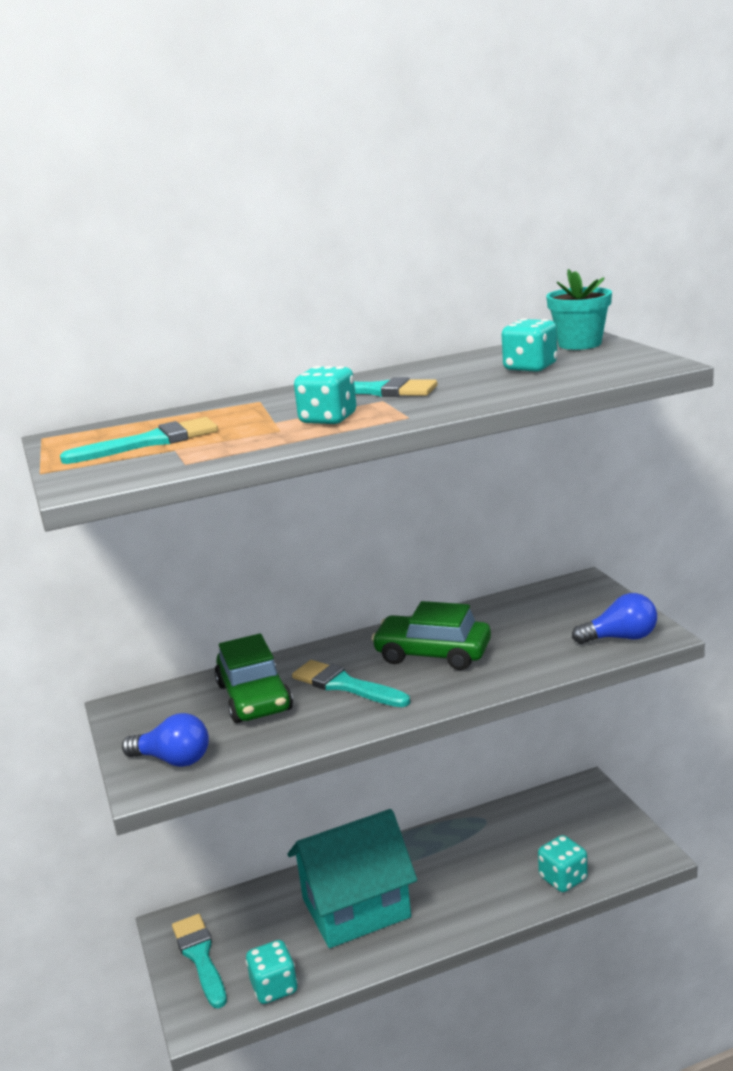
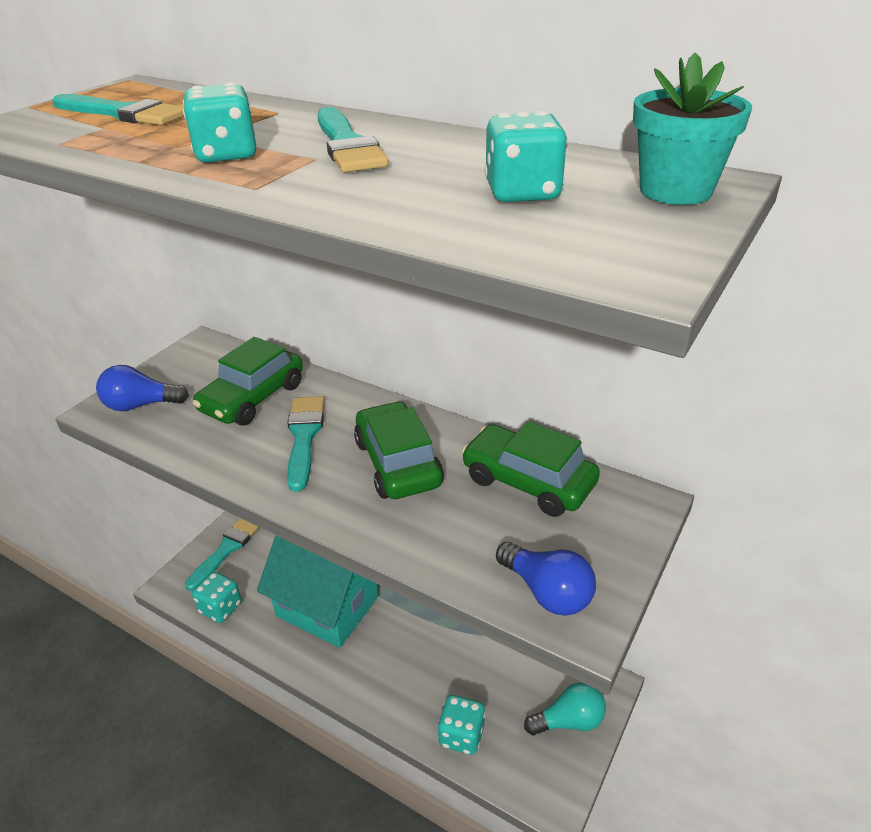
camera: 50 degrees right, 15 degrees up
(173, 760) = (141, 405): blue light bulb -> blue light bulb turned 105 degrees clockwise
(516, 612) = (528, 481): none -> green car
(600, 817) = (569, 721): none -> turquoise light bulb

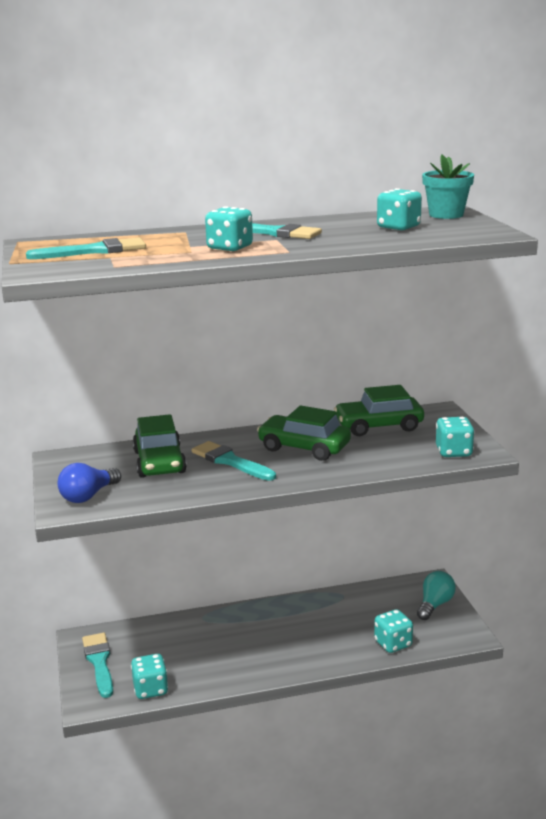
camera: 45 degrees left, 15 degrees down
(327, 606) = (226, 644): turquoise house -> none
(547, 592) = (453, 452): blue light bulb -> turquoise dice

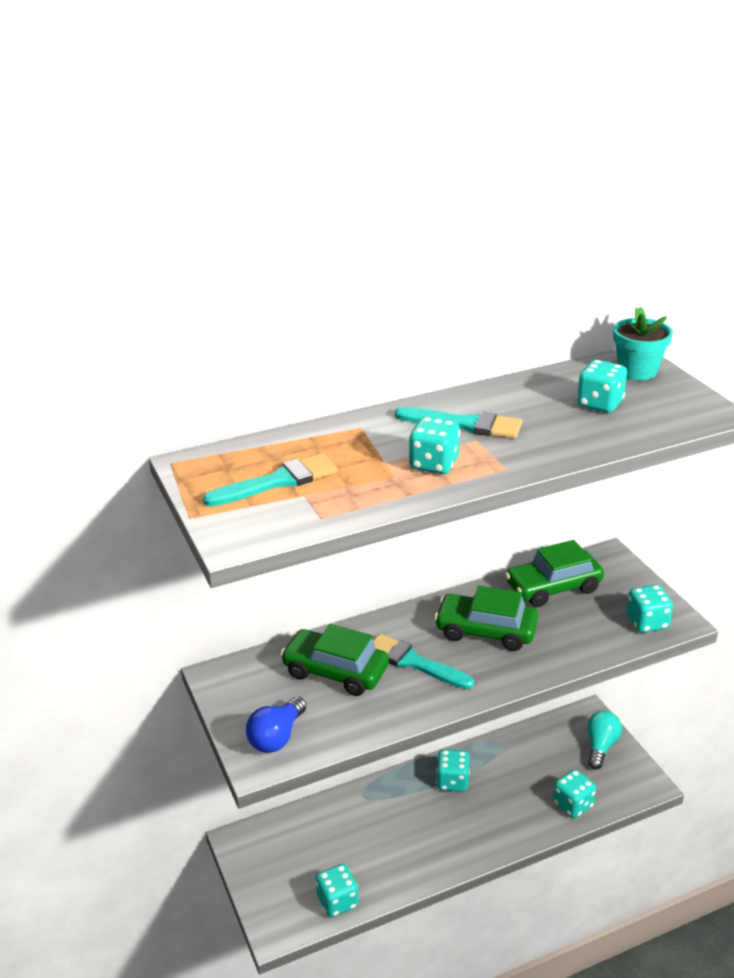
camera: 10 degrees left, 10 degrees up
(99, 662) = (269, 871): turquoise brush -> none
(159, 462) = (335, 671): green car -> green car turned 135 degrees clockwise
(287, 616) = (452, 781): none -> turquoise dice

